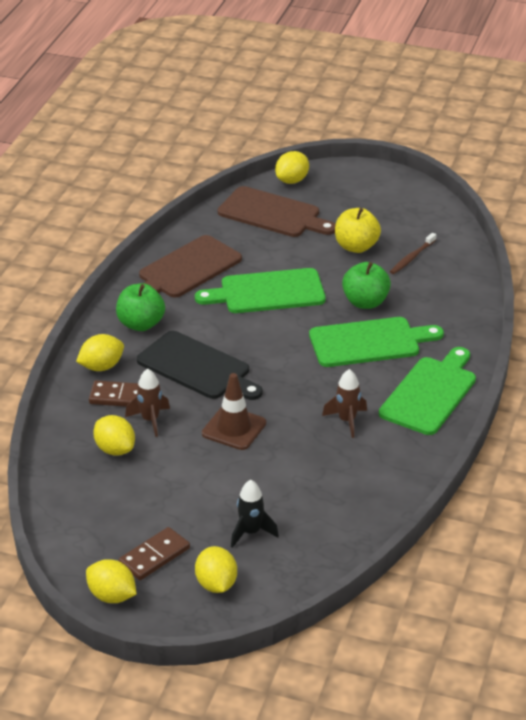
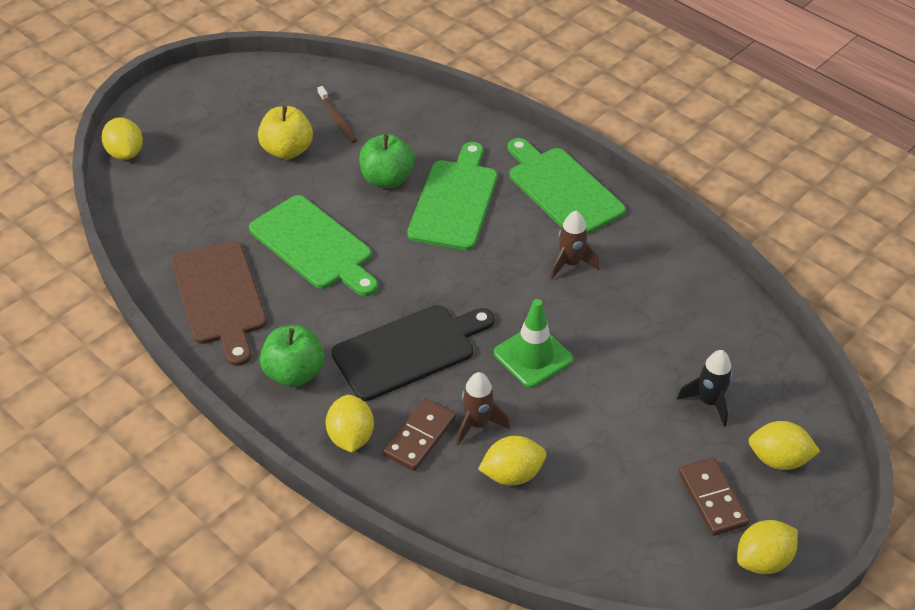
camera: 65 degrees left, 10 degrees up
(234, 428) = (533, 356): brown traffic cone -> green traffic cone
(267, 292) = (314, 246): green cutting board -> green cutting board turned 60 degrees counterclockwise
(273, 214) = (175, 190): brown cutting board -> none

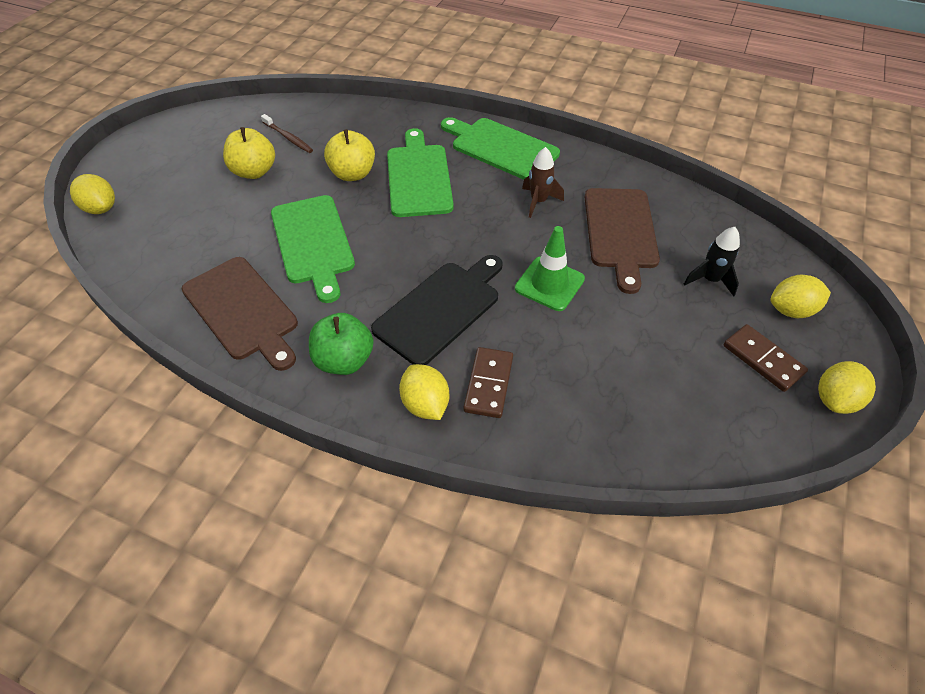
camera: 20 degrees left, 5 degrees up
(314, 246) = (313, 243): green cutting board -> green cutting board turned 45 degrees clockwise
(387, 179) = (353, 174): green apple -> yellow apple
(477, 424) = (533, 356): brown rocket -> none
(512, 474) = (588, 392): yellow lemon -> none
(641, 322) = (620, 232): none -> brown cutting board

